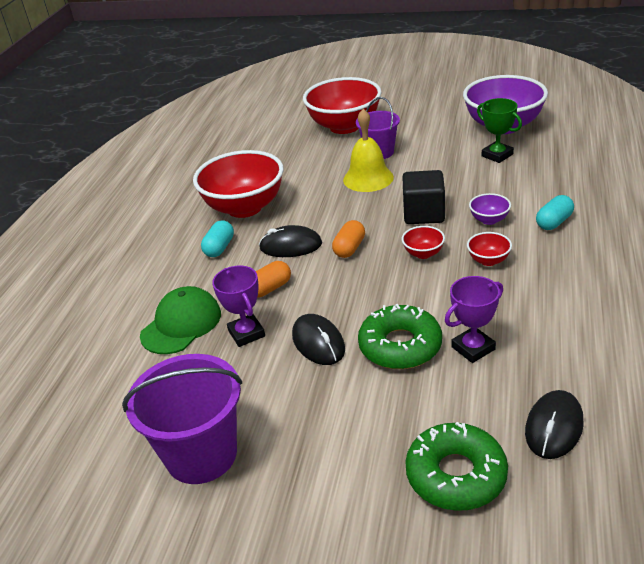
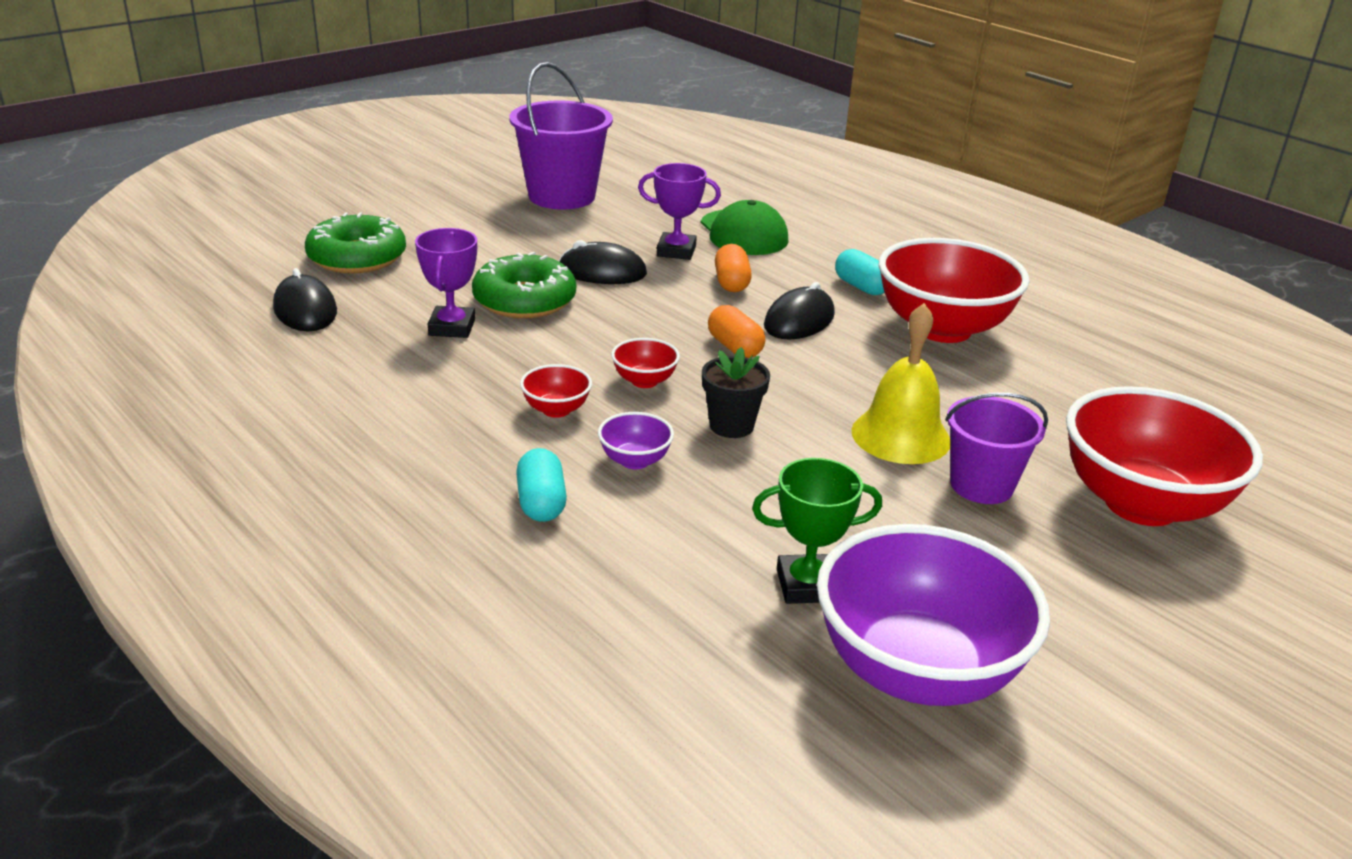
camera: 120 degrees right, 5 degrees down
(424, 214) = (731, 426): black cube -> black flower pot

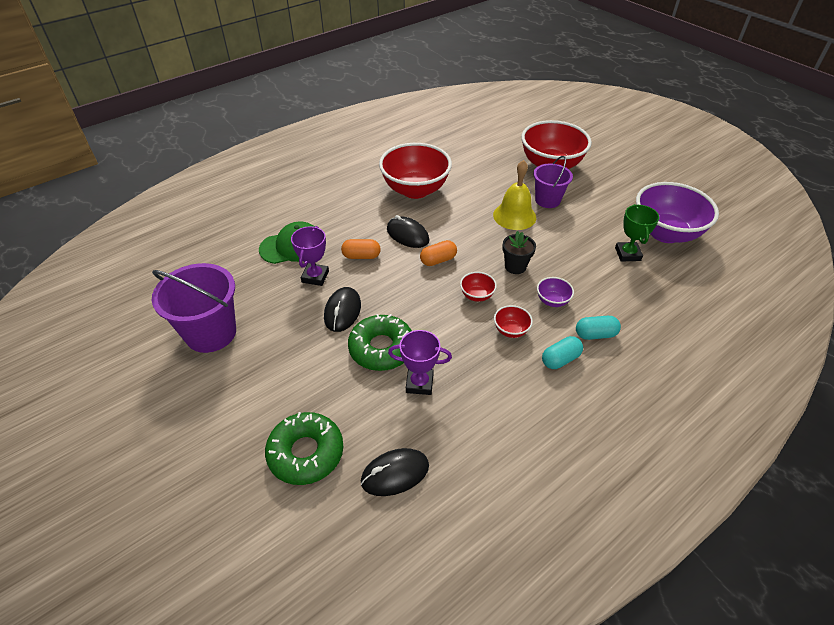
camera: 85 degrees left, 15 degrees up
(861, 287) = (369, 209): turquoise capsule -> turquoise capsule (560, 359)

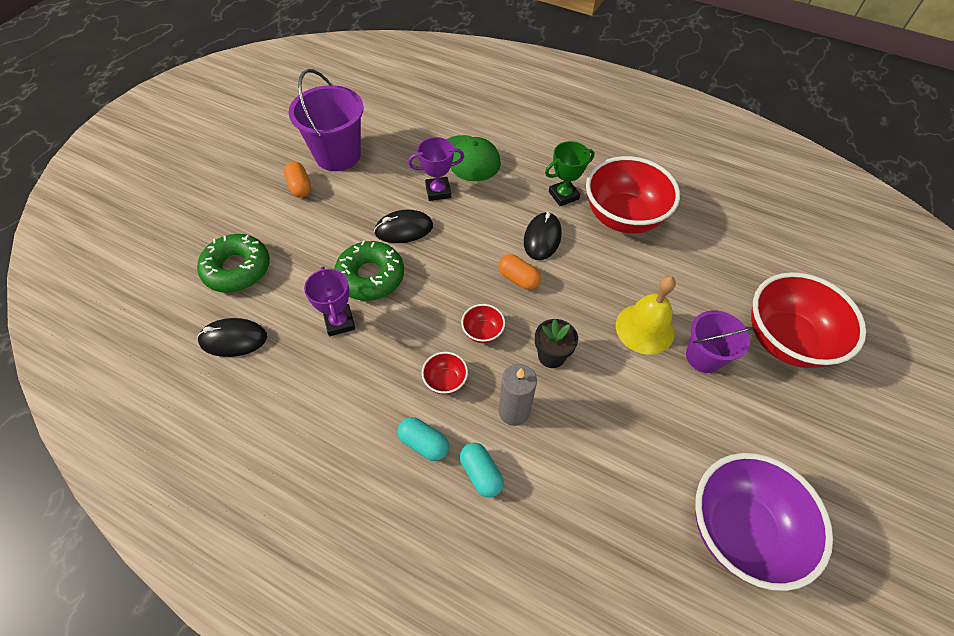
camera: 65 degrees right, 10 degrees up
(361, 256) = (486, 213): orange capsule -> orange capsule (300, 187)
(395, 473) = (233, 339): black mouse -> black mouse turned 45 degrees counterclockwise
(552, 301) = (514, 411): purple bowl -> grey candle
(627, 254) = (655, 483): green trophy -> green trophy (563, 195)

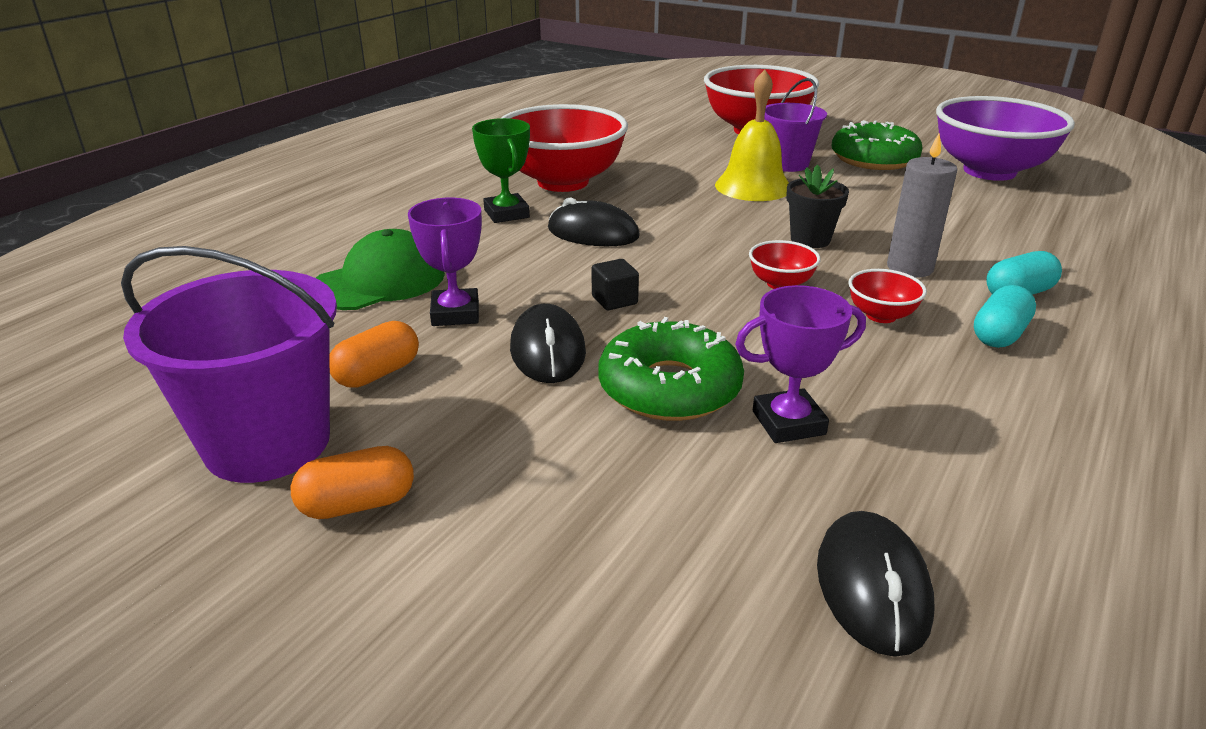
camera: 85 degrees left, 25 degrees down
(237, 269) = (642, 606): green donut -> green donut (874, 159)
(456, 252) = (614, 300): none -> black cube
(518, 279) = (674, 253): orange capsule -> orange capsule (377, 373)

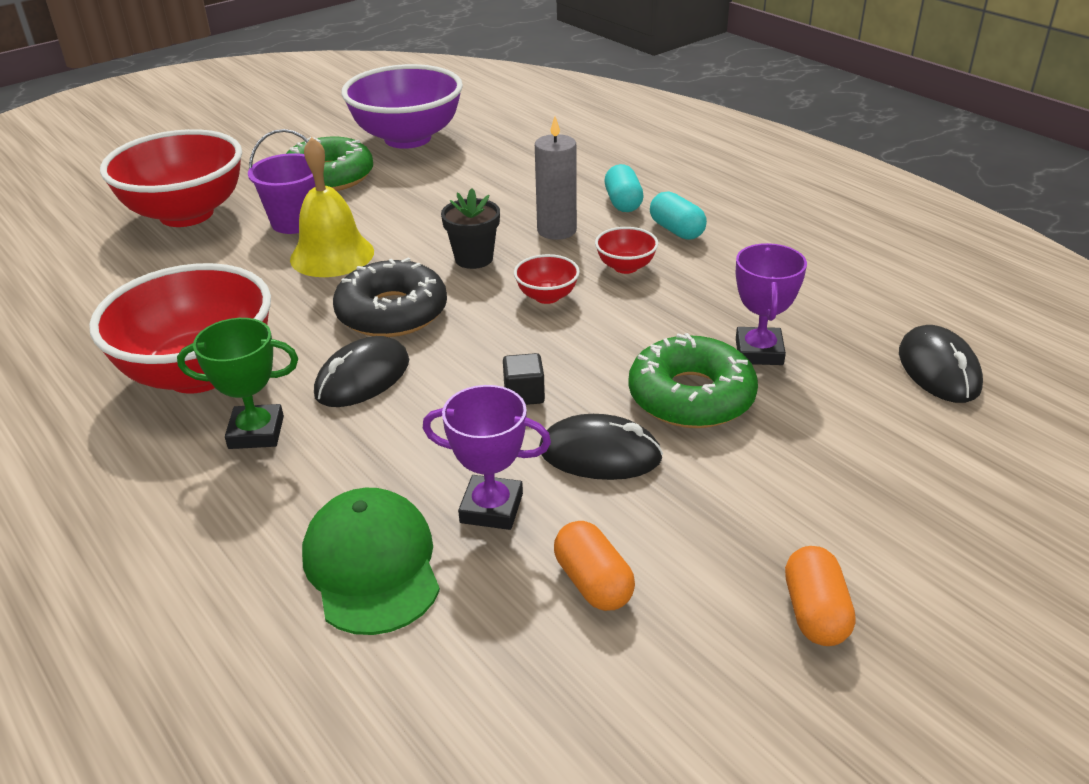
camera: 70 degrees left, 5 degrees up
(267, 443) = (699, 680): purple bucket -> none
(691, 225) = (392, 312): none -> black donut
(872, 587) = (938, 370): black mouse -> black mouse turned 60 degrees clockwise

